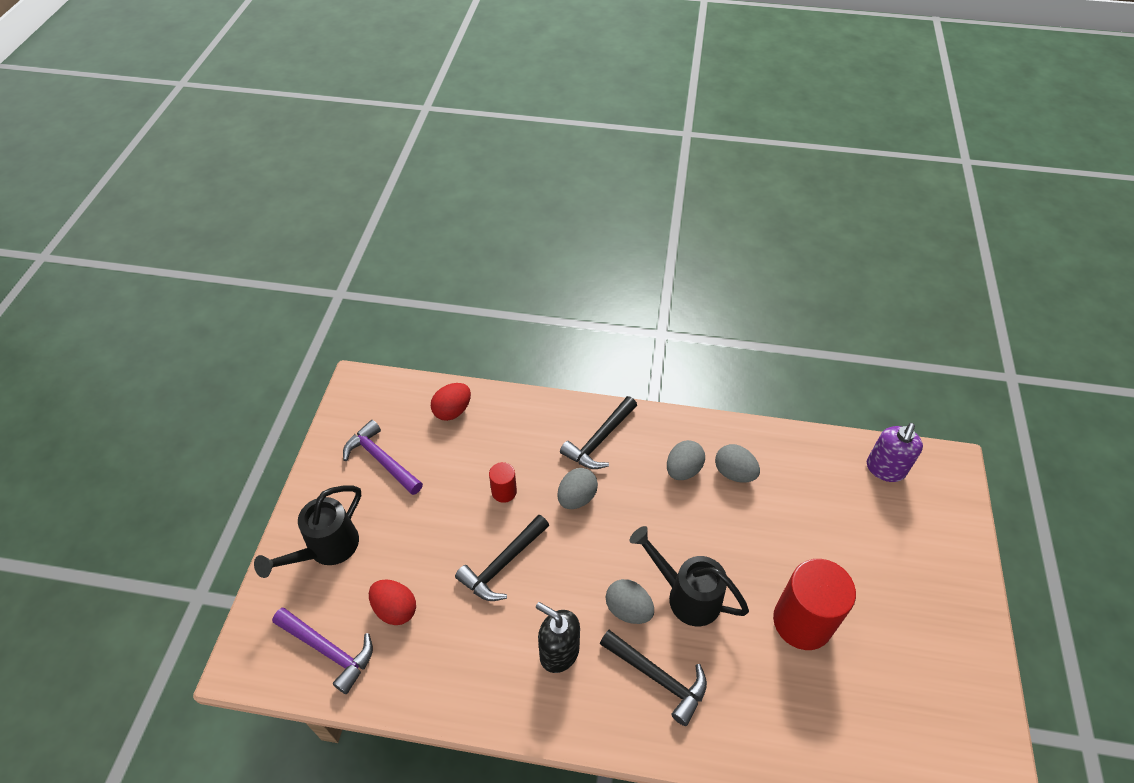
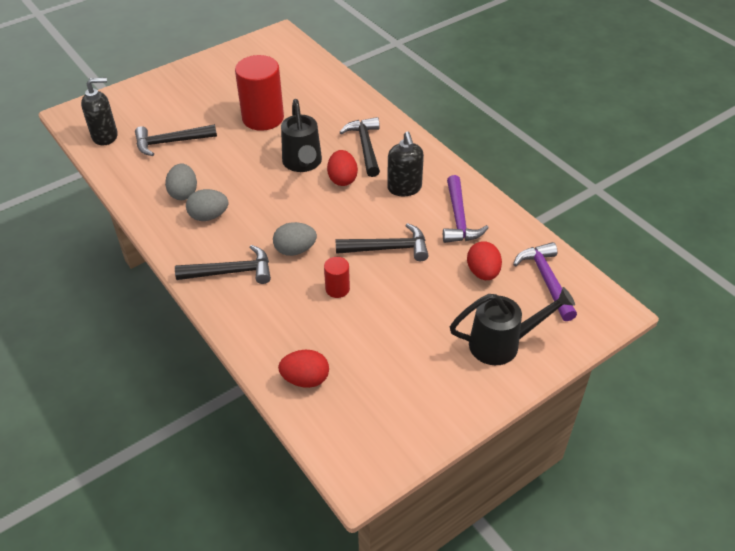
camera: 135 degrees left, 5 degrees down
(381, 460) = (403, 382): purple hammer -> purple hammer (459, 218)
(628, 609) = (342, 179): grey egg -> red egg
(827, 512) = (170, 142): none -> black hammer
(885, 469) = (105, 136): purple soap dispenser -> black soap dispenser

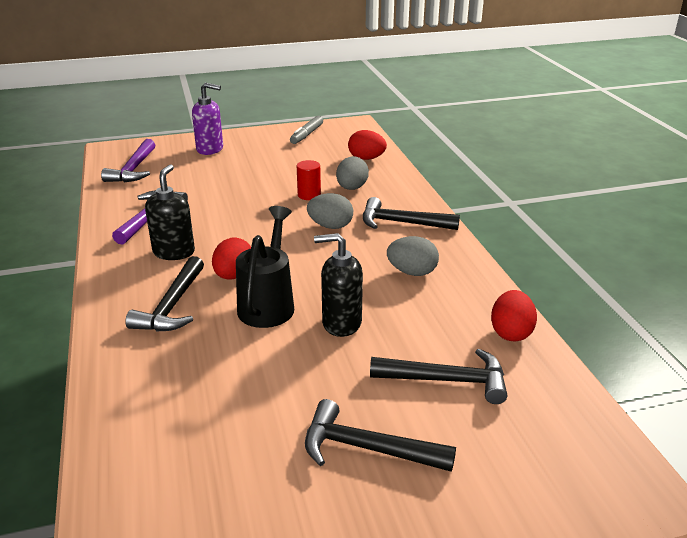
camera: 160 degrees left, 15 degrees down
(105, 136) = (562, 421): black soap dispenser -> black soap dispenser (341, 323)
(183, 193) = (438, 303): grey egg -> grey egg (351, 188)
(263, 118) = (284, 386): red cylinder -> none
(388, 248) = (240, 210): black hammer -> black hammer (366, 448)
(409, 419) = (306, 135): none -> grey marker
(483, 272) = (177, 182): red egg -> red egg (511, 332)
(503, 344) = (210, 149): black watering can -> purple soap dispenser

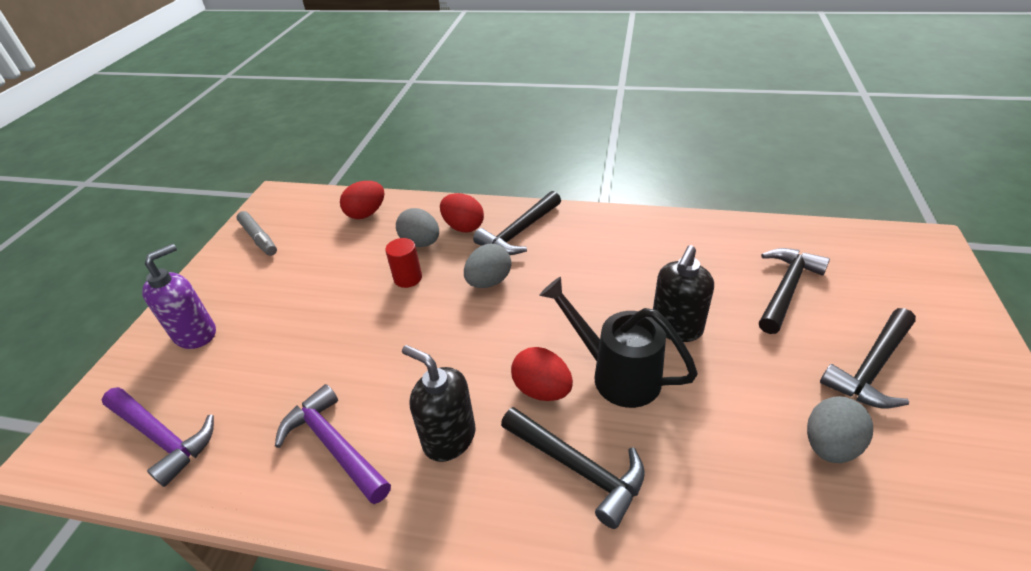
camera: 60 degrees left, 10 degrees up
(412, 272) = (611, 254): grey egg -> grey egg (829, 445)
(511, 332) = (730, 232): red egg -> red egg (463, 227)

